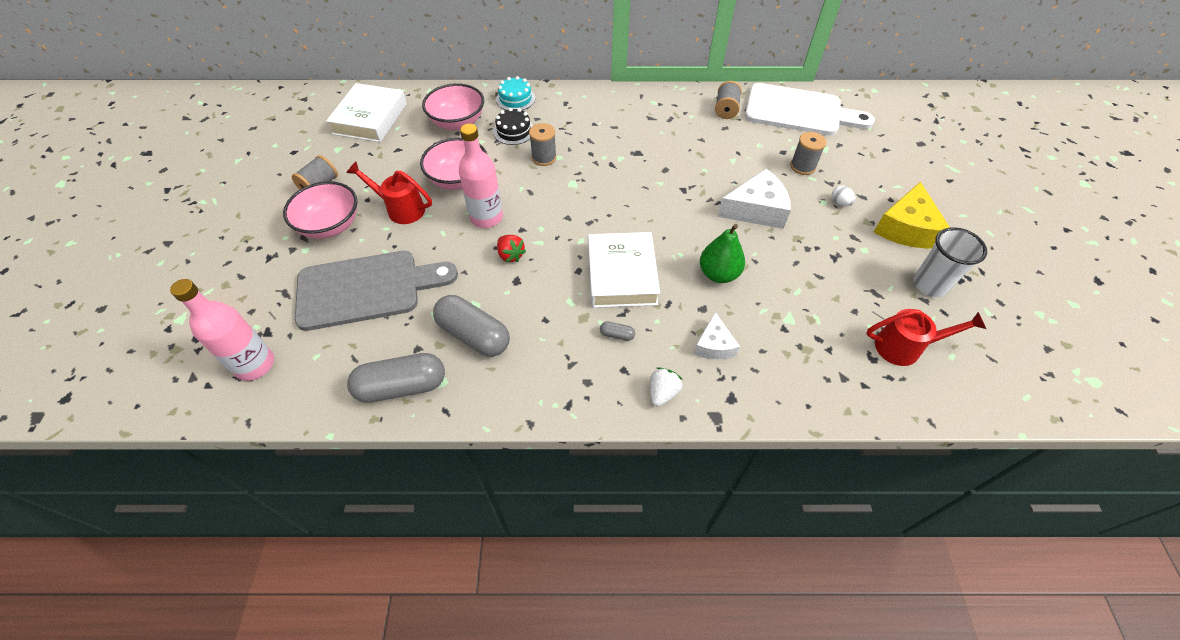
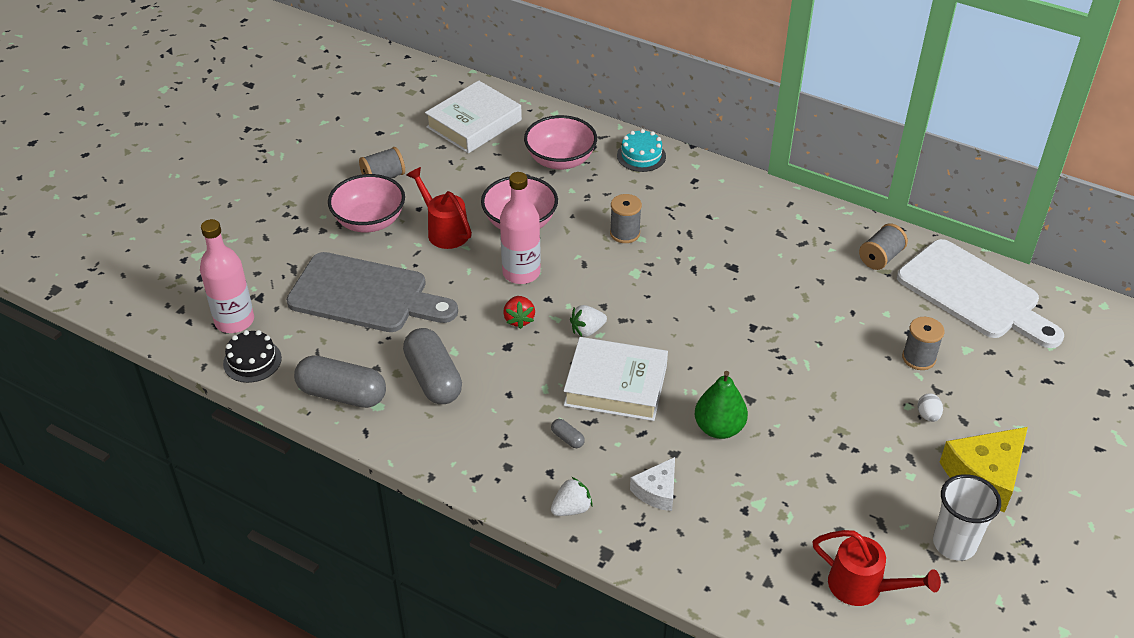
camera: 30 degrees right, 10 degrees down
(514, 131) = (613, 192): black cake -> black cake (252, 361)
(569, 241) = (587, 330): none -> white strawberry
(621, 275) = (615, 385): white book -> white book turned 75 degrees clockwise
(756, 210) = (819, 382): white cheese -> none

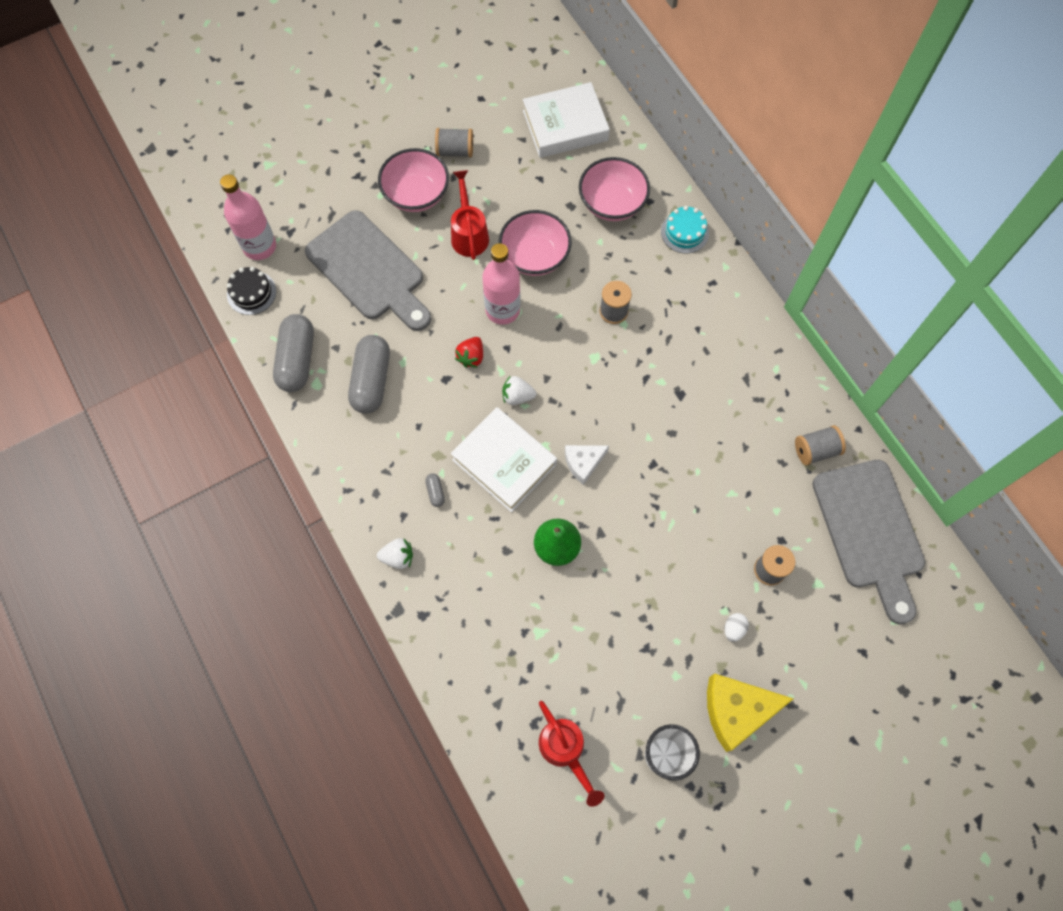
camera: 30 degrees right, 25 degrees up
(342, 394) = (297, 360): grey capsule -> grey capsule turned 45 degrees clockwise
(657, 491) = (470, 578): white cheese -> white cheese (583, 463)
(974, 294) = (869, 531): white cutting board -> grey cutting board

